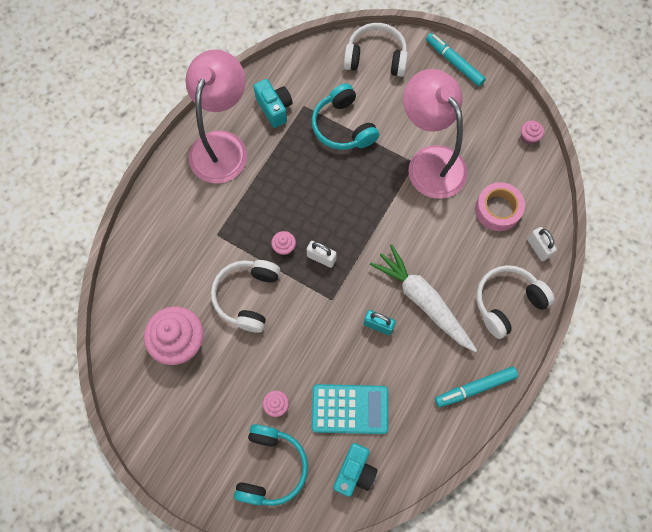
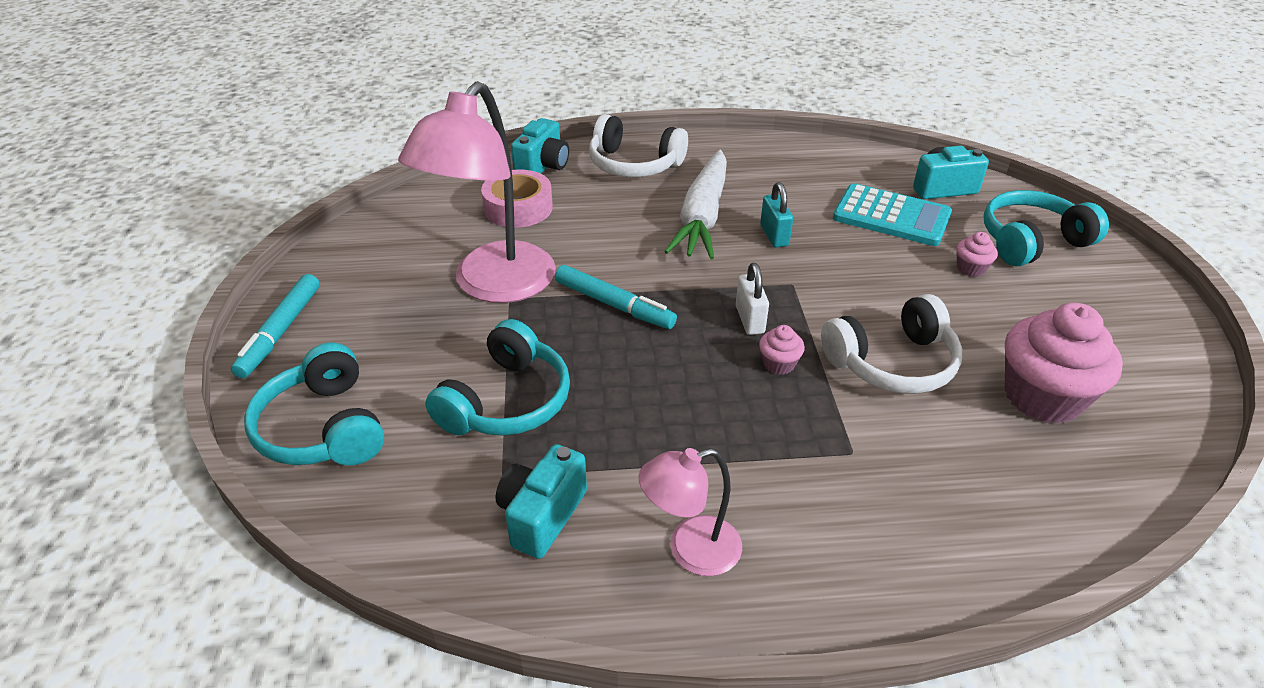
camera: 125 degrees left, 30 degrees down
(222, 145) = (690, 550): pink lamp -> pink lamp, size x0.52
(349, 409) = (891, 216): turquoise calculator -> turquoise calculator turned 150 degrees clockwise
(376, 58) = (323, 428): white headphones -> turquoise headphones
(475, 388) = (753, 152): turquoise marker -> turquoise marker (614, 304)
(528, 137) = (381, 221): pink cupcake -> none
(538, 248) = (543, 167): white padlock -> turquoise camera

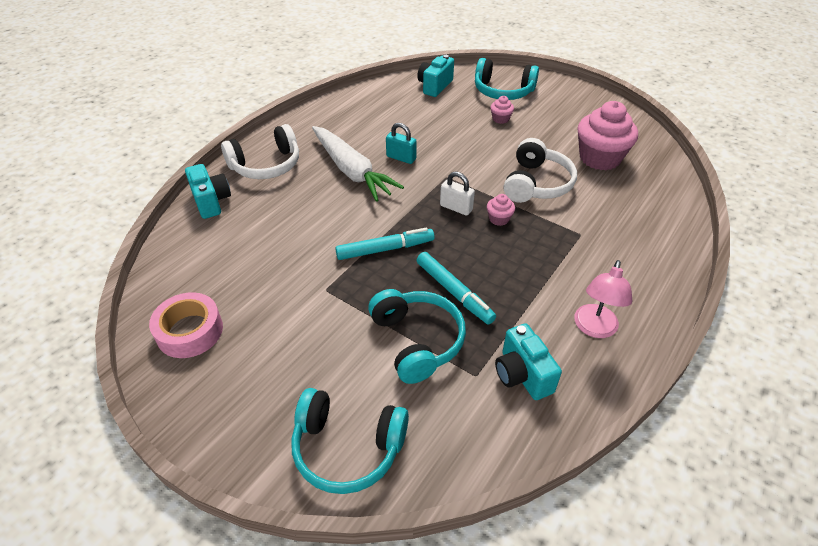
camera: 50 degrees left, 5 degrees up
(281, 332) = (215, 427): turquoise marker -> turquoise marker (454, 292)
(494, 286) = (304, 290): pink lamp -> none
(518, 208) = (239, 236): pink tape -> pink tape (190, 331)
(891, 216) = (435, 114): turquoise calculator -> none
(1031, 241) = (503, 91): turquoise headphones -> turquoise headphones turned 90 degrees counterclockwise

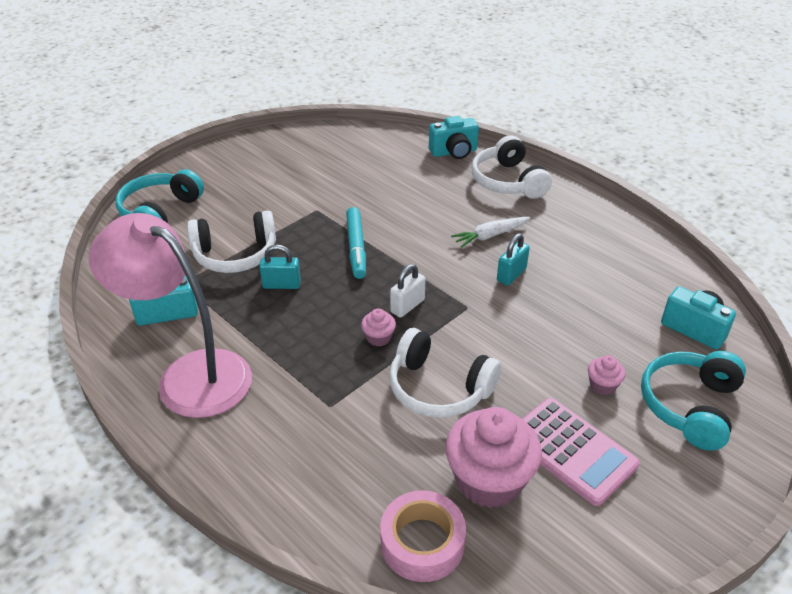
camera: 100 degrees right, 5 degrees down
(190, 331) = (300, 147): pink tape -> pink tape (422, 542)
(351, 171) = (490, 236): white carrot -> white carrot, size x0.54
(417, 341) = (235, 254): turquoise headphones -> white headphones
(454, 292) = (281, 285): turquoise marker -> turquoise padlock
(559, 130) = (571, 451): none -> pink calculator
(594, 328) = (190, 375): pink lamp -> pink lamp, size x1.92

